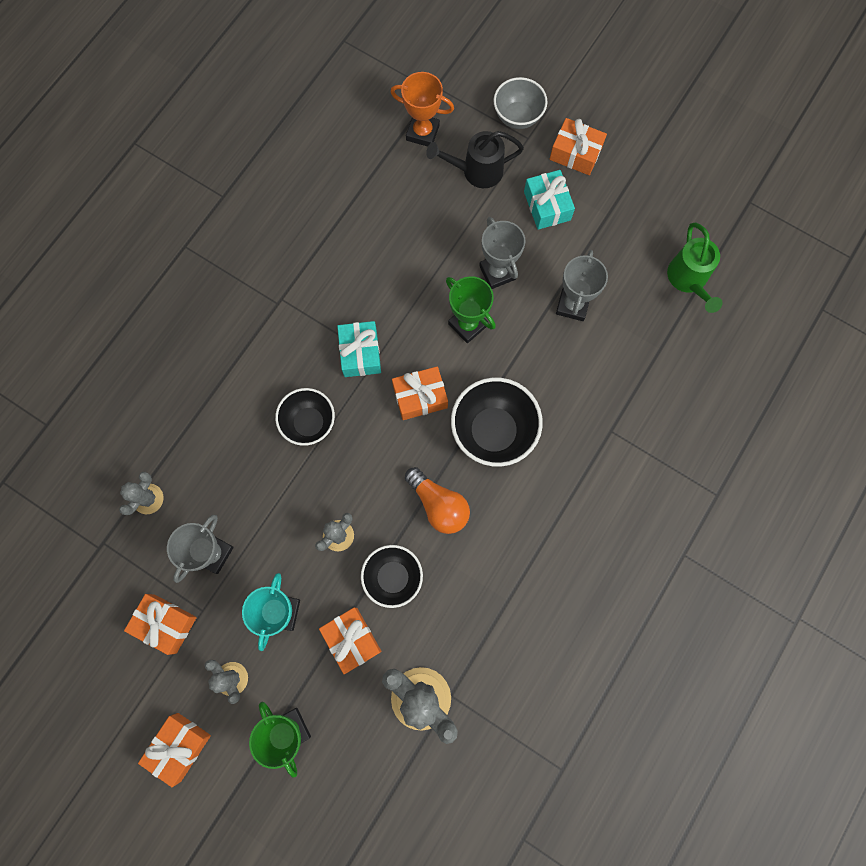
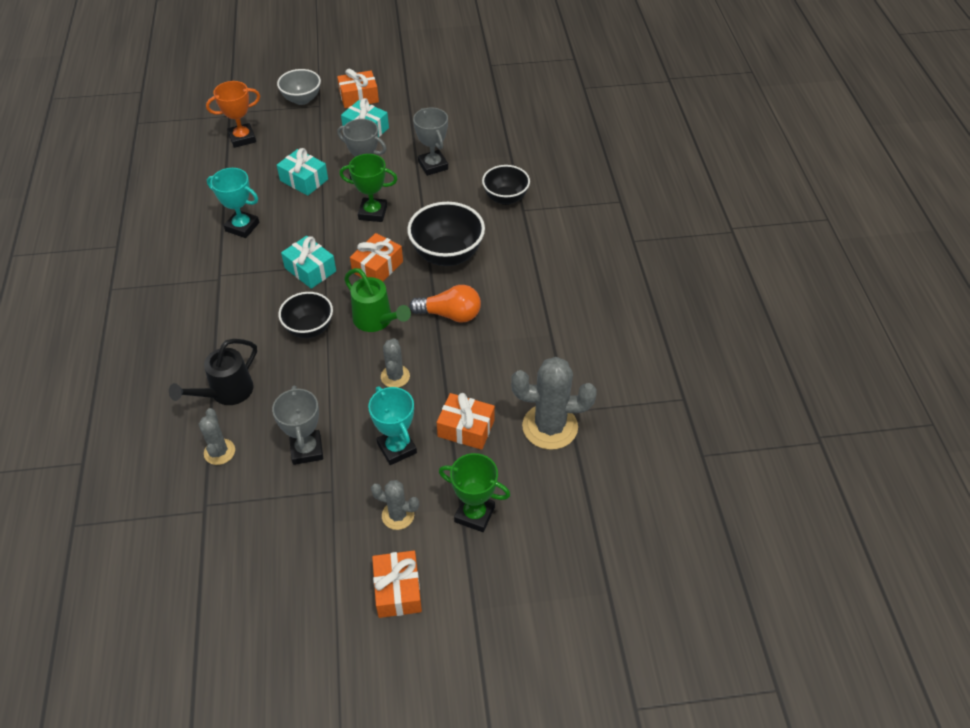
camera: 40 degrees left, 25 degrees down
(165, 623) = (309, 519): orange gift -> none
(340, 253) = (242, 227): none -> turquoise trophy
(393, 577) = (459, 373): black bowl -> black bowl (505, 198)
(437, 233) = (304, 180): none -> turquoise gift
(476, 171) = (300, 137): black watering can -> black watering can (226, 393)
(688, 280) = (493, 116): green watering can -> green watering can (376, 321)

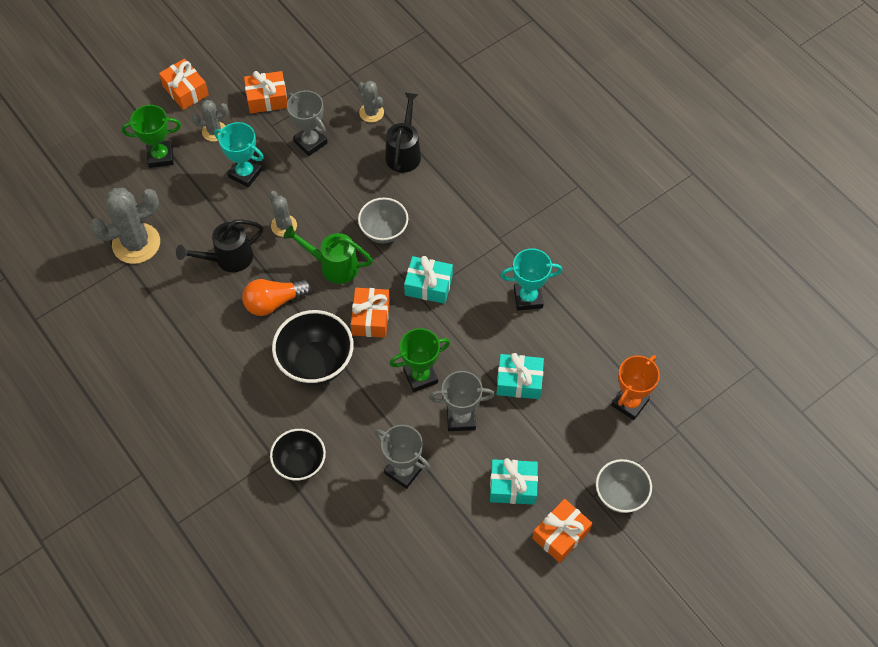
camera: 150 degrees right, 10 degrees up
(309, 329) = (384, 231): black bowl -> grey bowl
(466, 428) = (202, 212): orange gift -> orange gift (267, 98)
(467, 370) = (228, 259): none -> black watering can

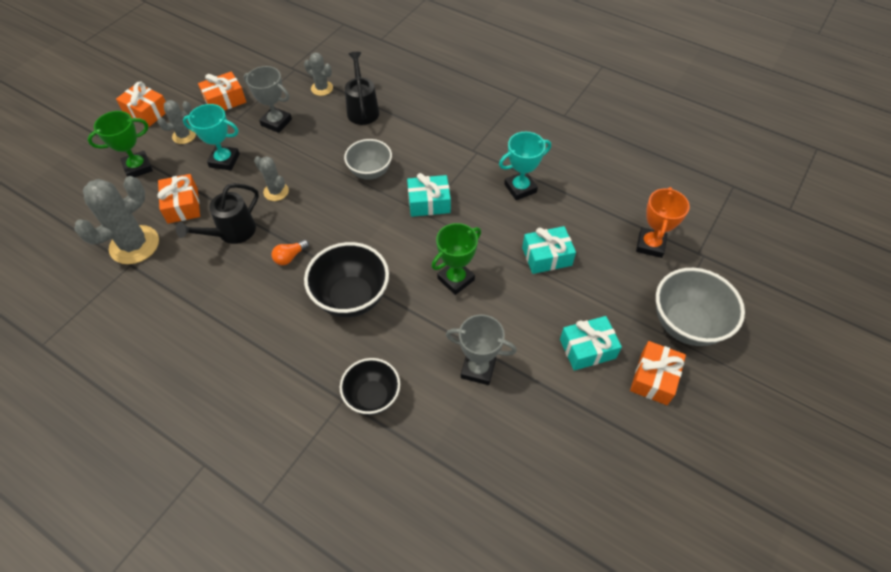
camera: 20 degrees left, 5 degrees down
(274, 302) = (290, 257): orange light bulb -> orange light bulb, size x0.58
(333, 265) = (335, 211): green watering can -> none
(370, 318) = (388, 244): orange gift -> orange gift (182, 205)
(461, 418) = (510, 303): grey trophy -> none
(620, 495) = (686, 324): grey bowl -> grey bowl, size x1.51

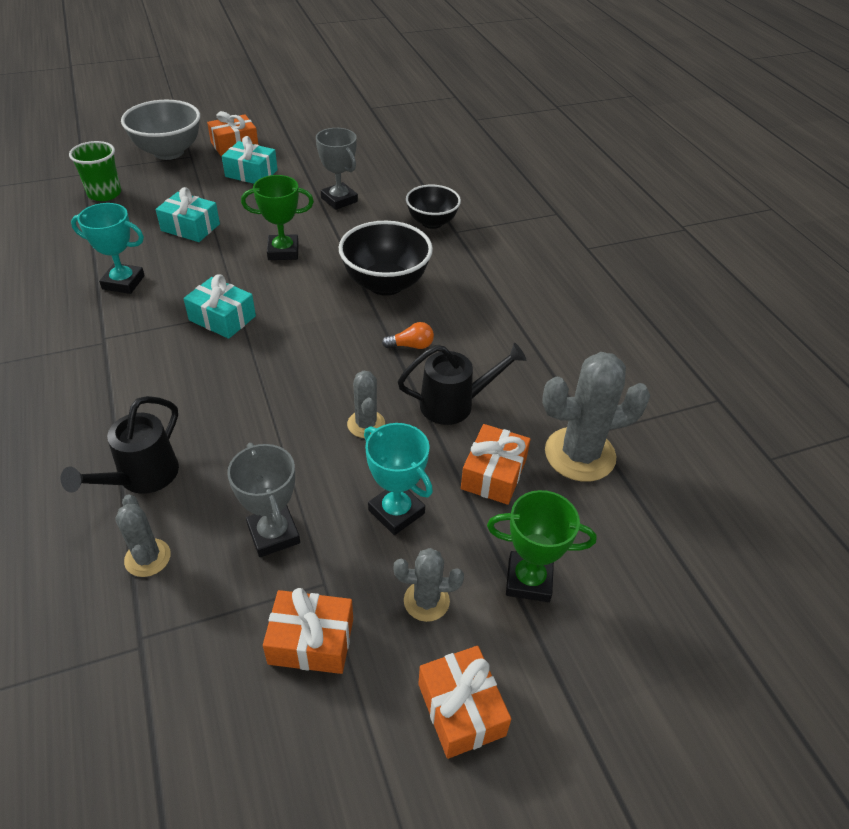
camera: 145 degrees left, 10 degrees down
(370, 172) = (238, 384): grey bowl -> none
(650, 245) = (104, 194): orange trophy -> green cup

